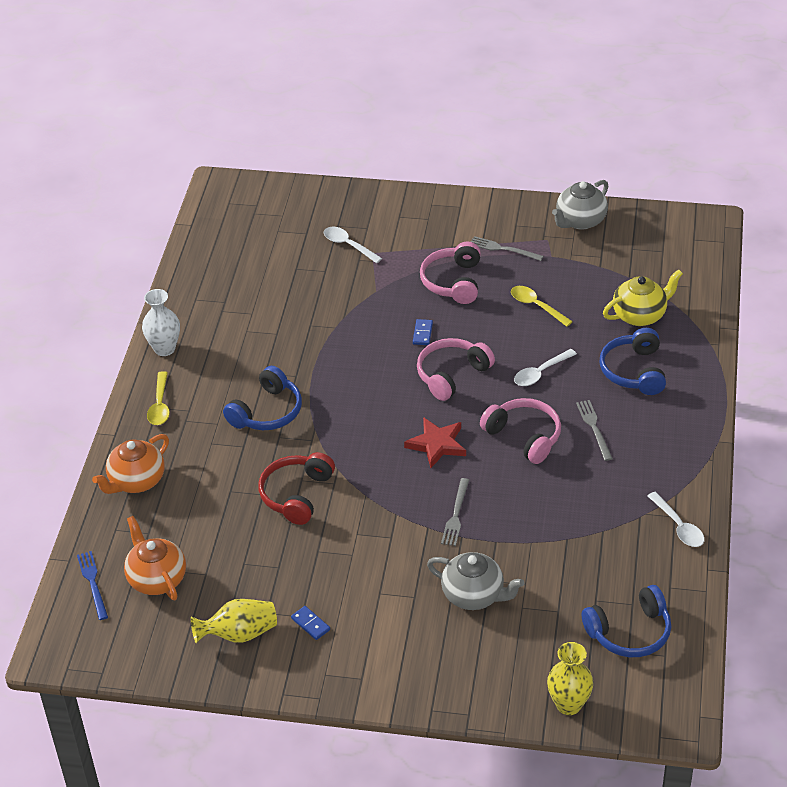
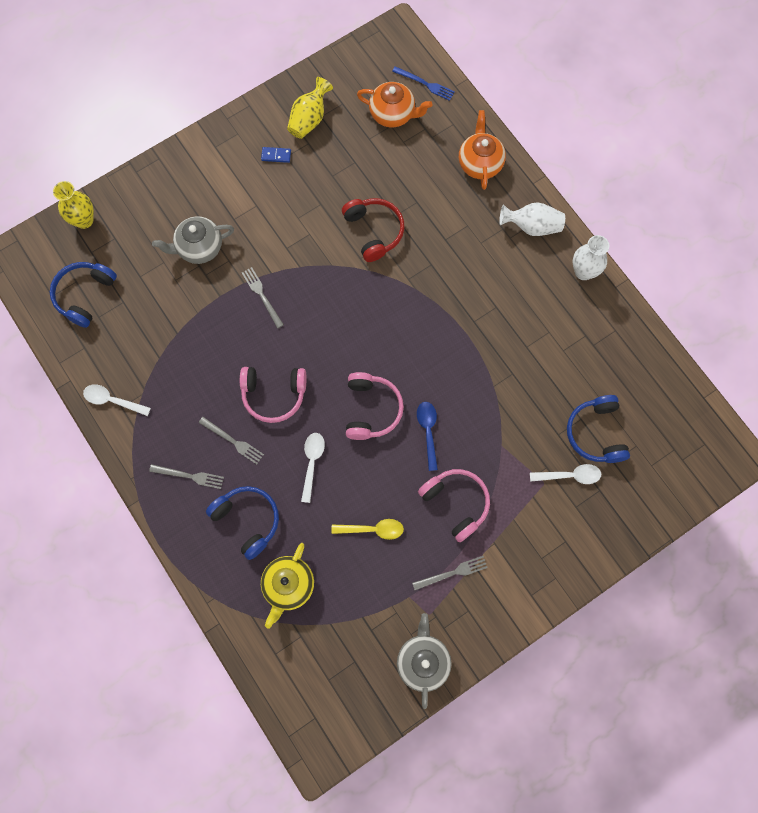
camera: 135 degrees right, 30 degrees up
(160, 405) = (532, 226): yellow spoon -> white vase
(267, 412) = (459, 277): blue headphones -> blue headphones (595, 433)
(422, 333) = (428, 431): blue domino -> blue spoon
(437, 444) = (325, 341): red star -> none
(656, 429) = (189, 476): none -> grey fork

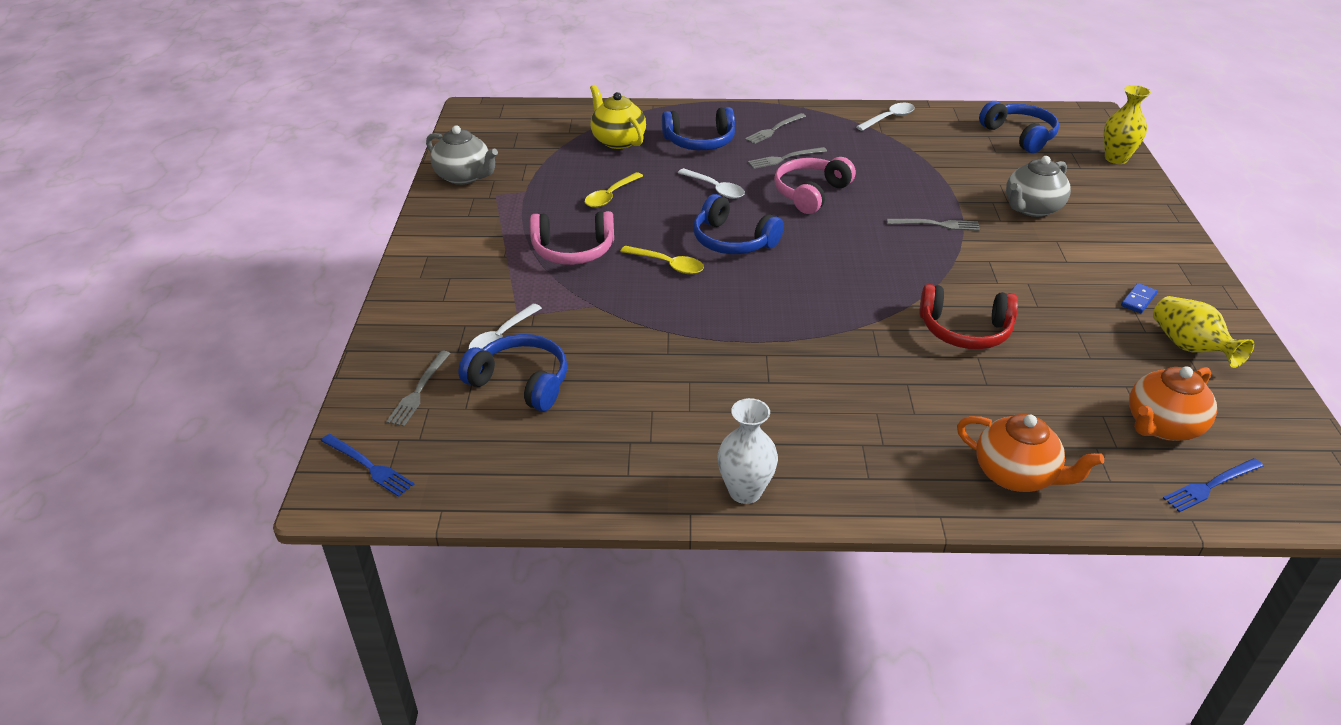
camera: 125 degrees right, 35 degrees down
(199, 247) = (1032, 208): grey teapot -> grey teapot turned 150 degrees counterclockwise
(371, 409) = (732, 241): pink headphones -> blue headphones
(428, 431) = (668, 265): blue spoon -> yellow spoon
(452, 573) = (512, 221): grey fork -> grey fork (419, 391)
(532, 226) = (864, 476): white vase -> none
(710, 457) = (368, 466): none -> blue fork

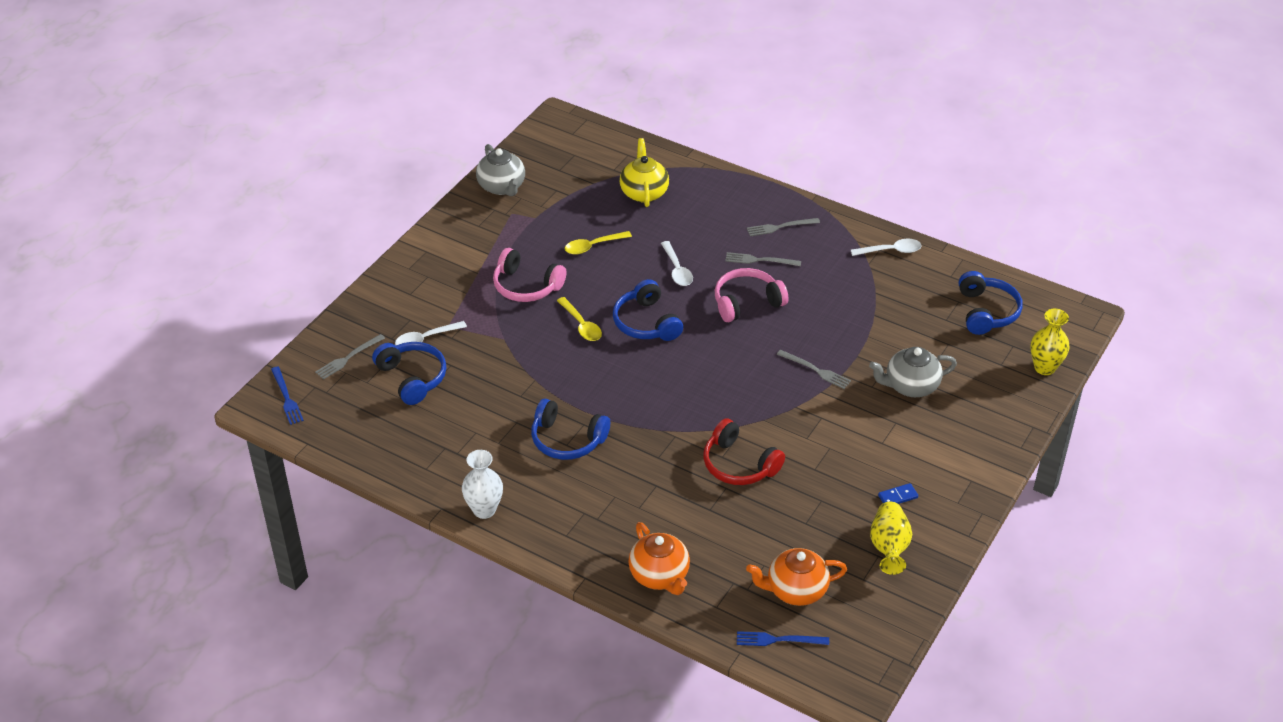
camera: 30 degrees right, 5 degrees up
(700, 142) = (707, 217): blue headphones -> blue headphones (567, 440)

